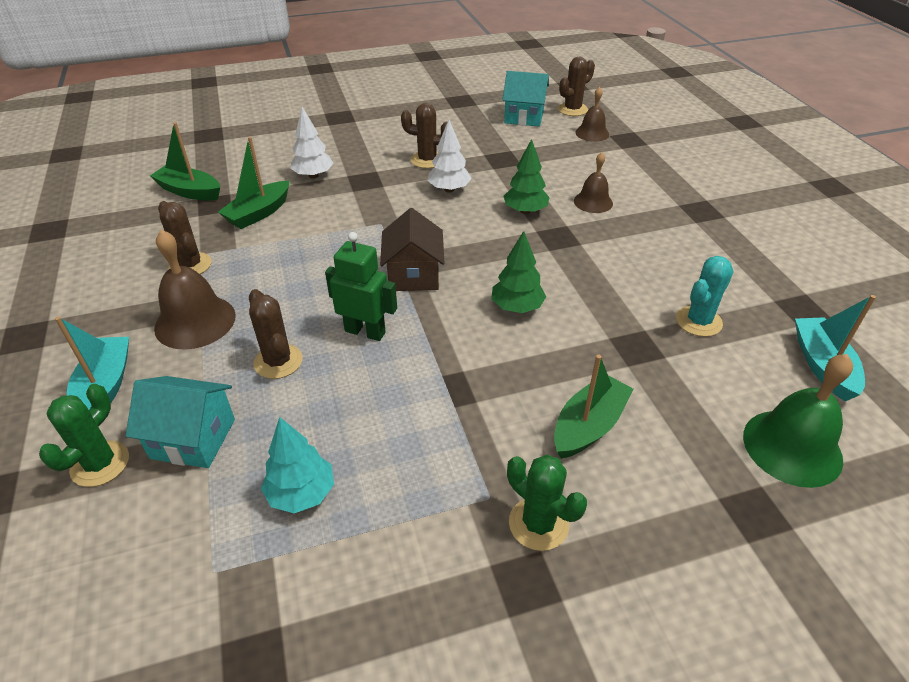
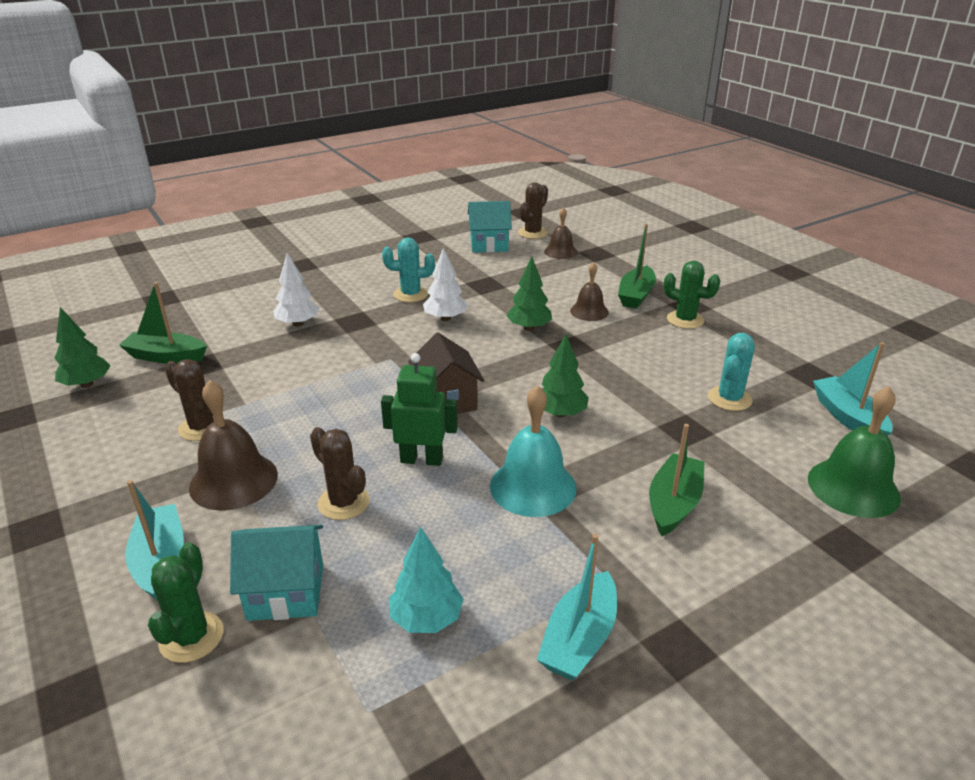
camera: 15 degrees left, 10 degrees down
(116, 208) = (87, 384): none -> green tree
(259, 213) = (255, 367): green boat -> green boat (636, 295)
(427, 160) = (411, 294): brown cactus -> turquoise cactus
(432, 548) = (579, 639): none -> turquoise boat
(457, 379) = (533, 486): none -> turquoise bell
(538, 524) = (667, 596): green cactus -> green cactus (685, 320)

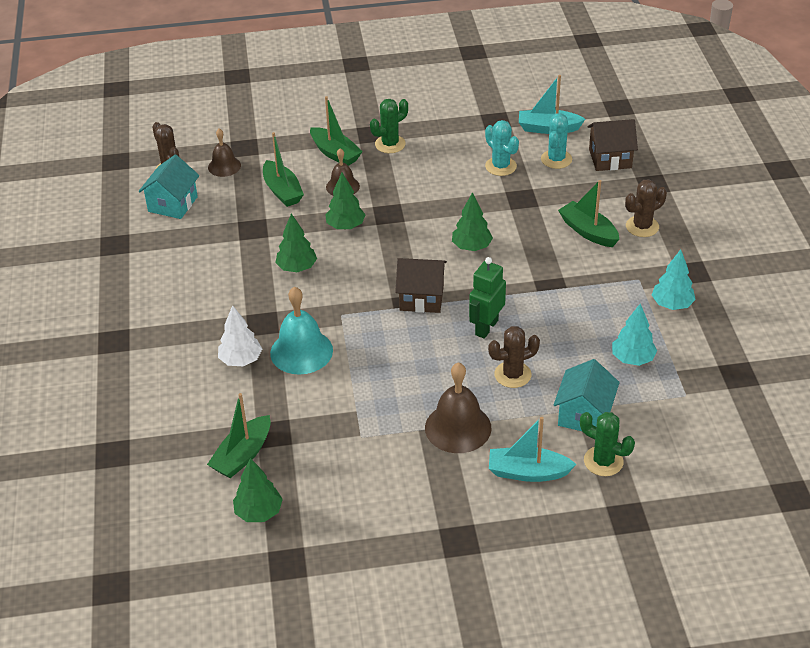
camera: 65 degrees left, 10 degrees up
(202, 427) = (377, 439): brown cactus -> brown cactus (642, 226)
(411, 294) = (237, 278): turquoise cactus -> turquoise cactus (556, 159)
(445, 318) = (297, 268): white tree -> green tree
(533, 486) = (542, 284): turquoise bell -> turquoise bell (301, 351)
(552, 284) = (282, 191): none -> green boat
(579, 639) = (672, 304): turquoise boat -> turquoise tree
(853, 487) = (610, 158): green bell -> brown house

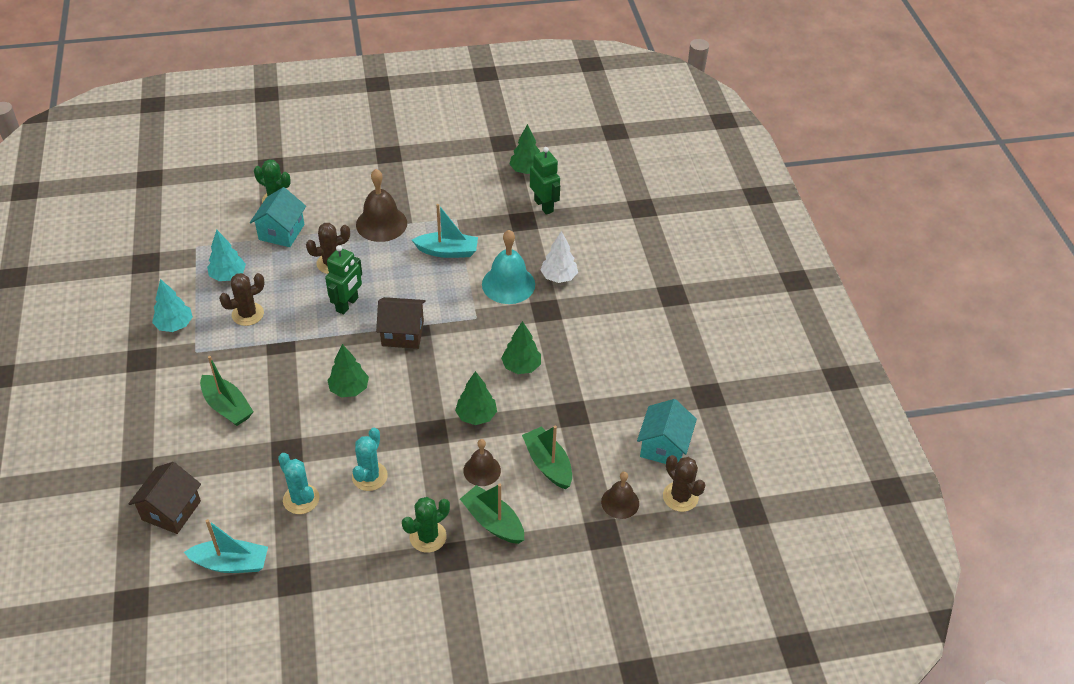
camera: 175 degrees right, 5 degrees up
(243, 455) = (544, 206): green boat -> green robot
(528, 472) = (334, 193): turquoise boat -> turquoise boat (447, 251)
(556, 159) = (234, 510): turquoise cactus -> turquoise cactus (369, 476)
(610, 158) = (171, 510): brown house -> brown house turned 60 degrees counterclockwise
(642, 226) = (170, 412): brown cactus -> brown cactus (247, 314)

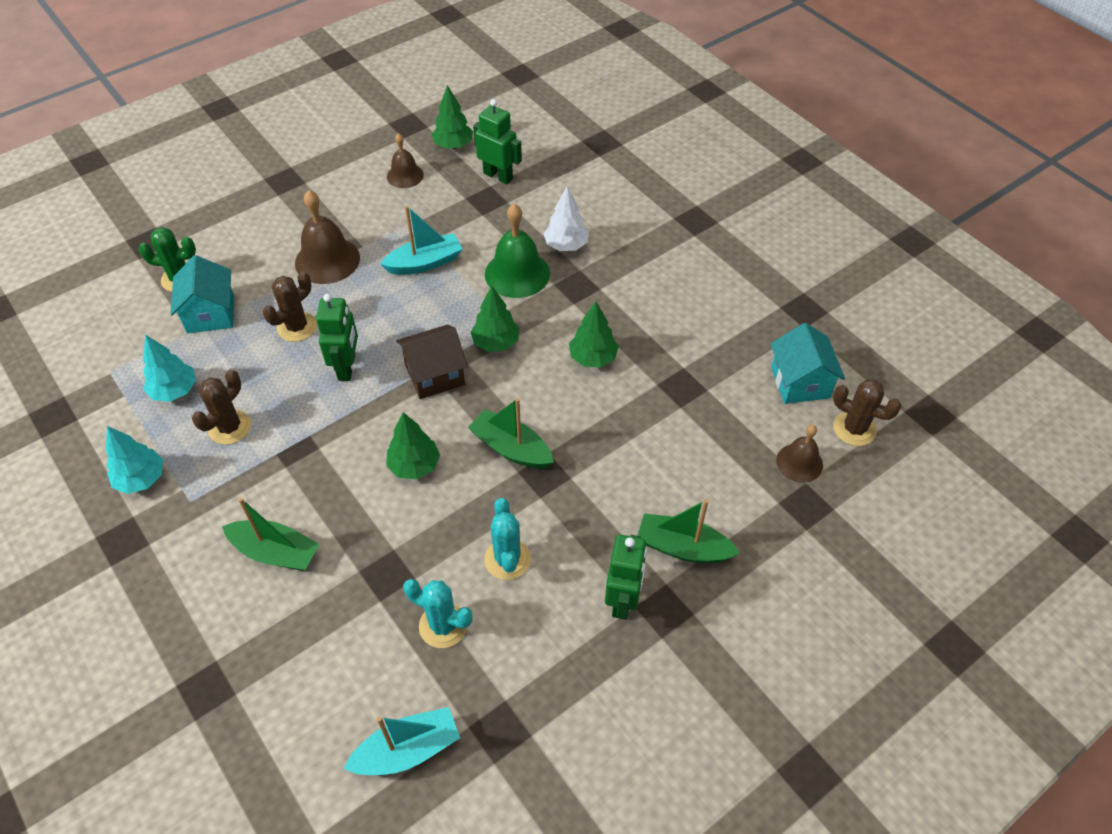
camera: 25 degrees left, 5 degrees up
(171, 510) = (285, 719): brown house -> none
(428, 537) = (623, 600): green cactus -> green robot
(476, 416) = (581, 434): green tree -> green tree (496, 343)
(482, 470) = (630, 493): brown bell -> brown bell (405, 175)
(508, 284) = (517, 273): turquoise bell -> green bell
(548, 464) = (696, 454): green boat -> green boat (511, 448)

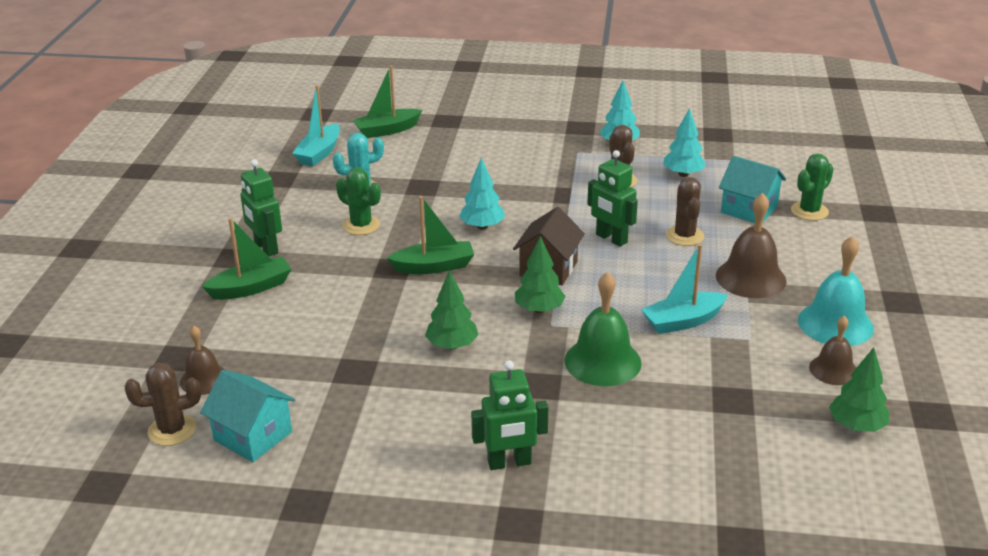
camera: 135 degrees right, 20 degrees down
(275, 552) = (496, 162): green boat -> green boat (387, 130)
(348, 196) = (835, 324): none -> turquoise bell
(414, 465) = (482, 226): green tree -> turquoise tree
(425, 263) = (683, 321): turquoise boat -> turquoise boat turned 45 degrees clockwise
(498, 176) = (764, 428): green robot -> green robot (509, 463)
(507, 559) = (361, 225): turquoise cactus -> green cactus
(566, 245) = (601, 410): white tree -> none

